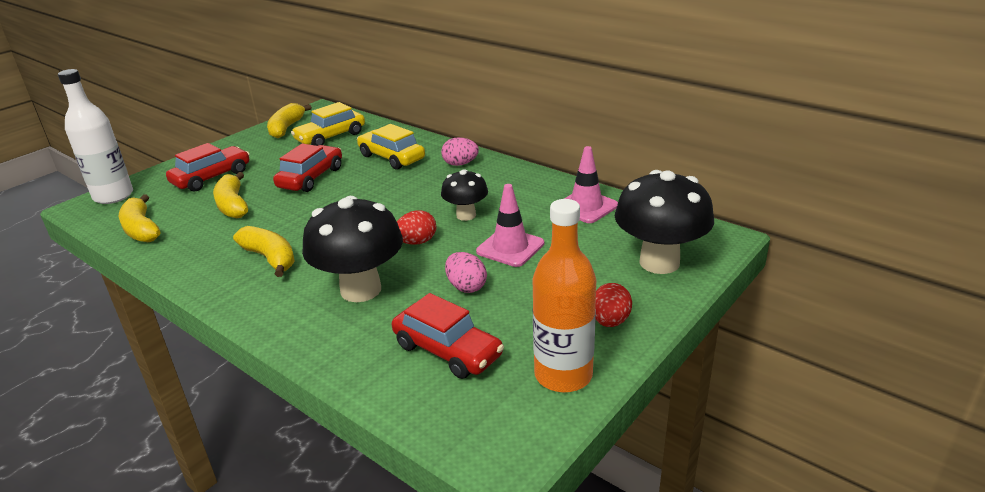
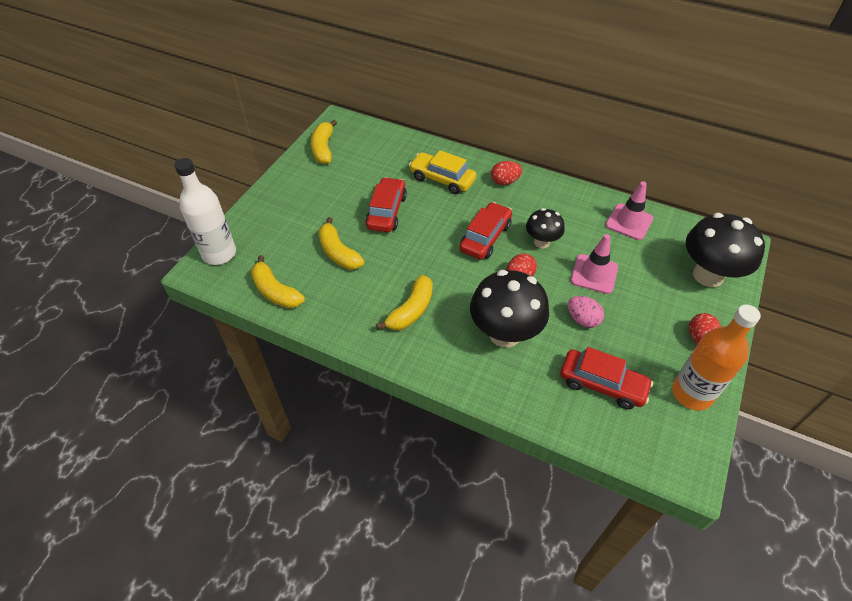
camera: 15 degrees left, 20 degrees up
(212, 177) = (296, 220): red car -> red car (485, 237)
(270, 258) = (411, 310): yellow banana -> yellow banana turned 90 degrees clockwise
(330, 137) = (372, 157): yellow car -> none
(460, 164) = (505, 182): pink egg -> red egg

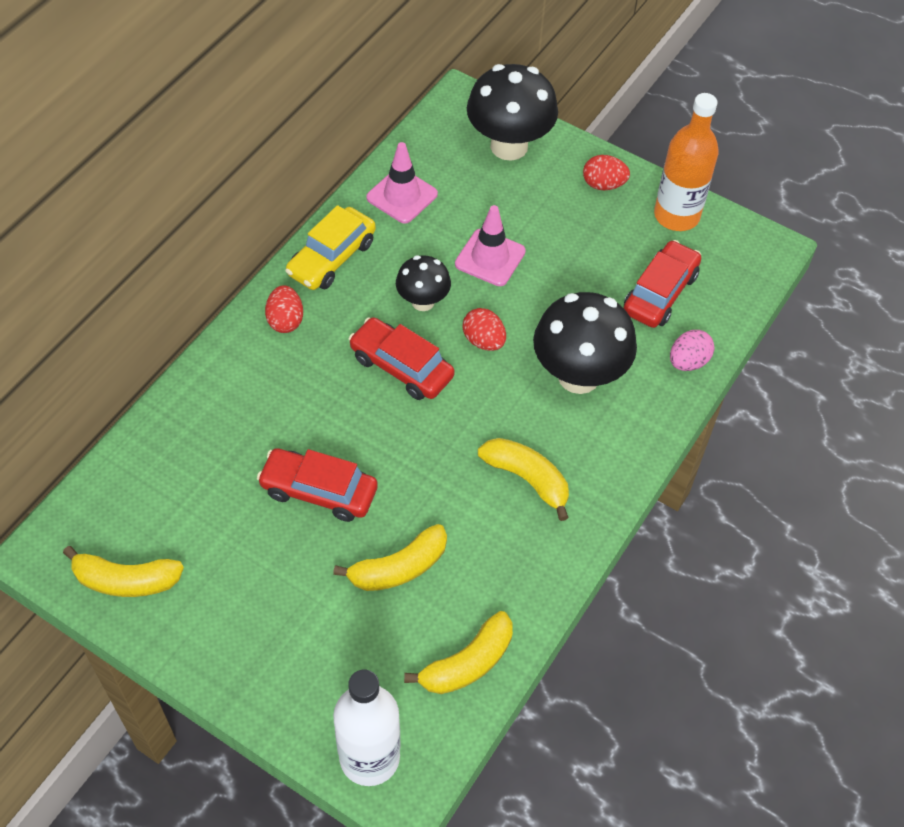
camera: 85 degrees left, 5 degrees up
(442, 179) = (259, 403): yellow car -> yellow car (332, 258)
(582, 319) = (564, 288): pink egg -> pink egg (688, 362)

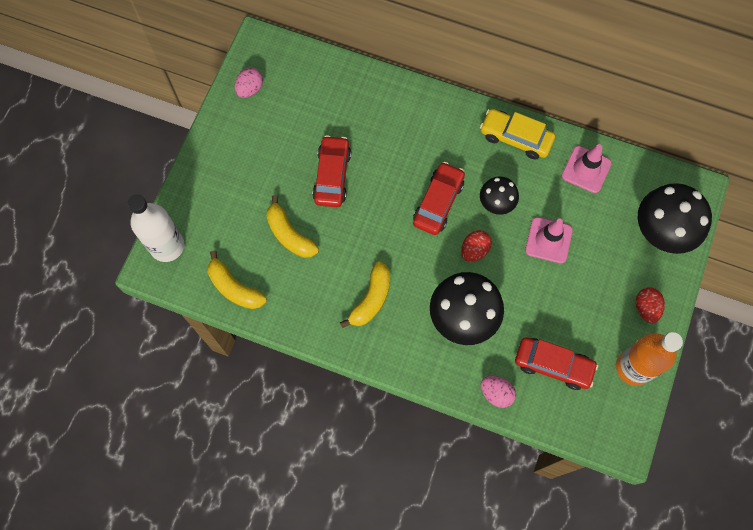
camera: 80 degrees right, 15 degrees up
(126, 580) = (250, 89): yellow banana -> pink egg
(285, 320) = (455, 123): red egg -> none

